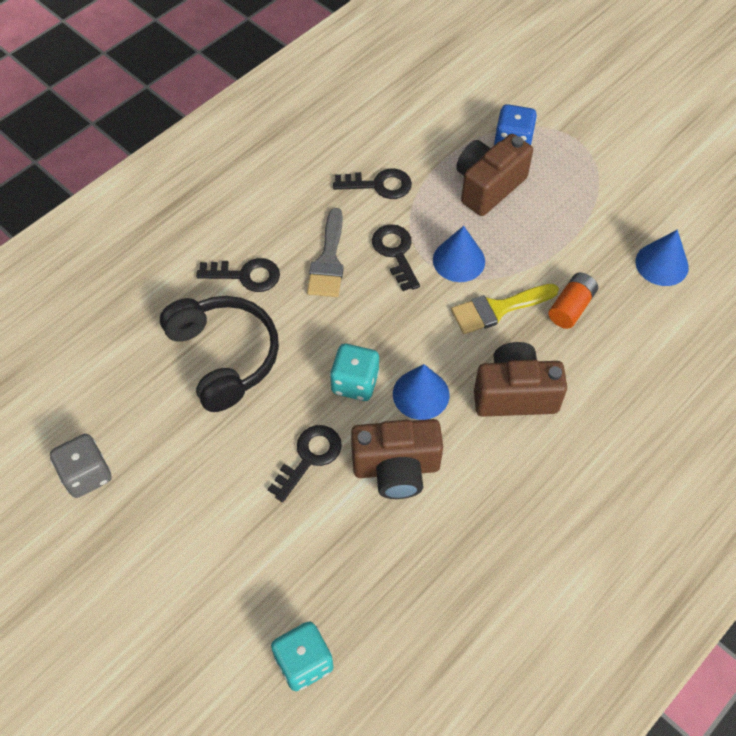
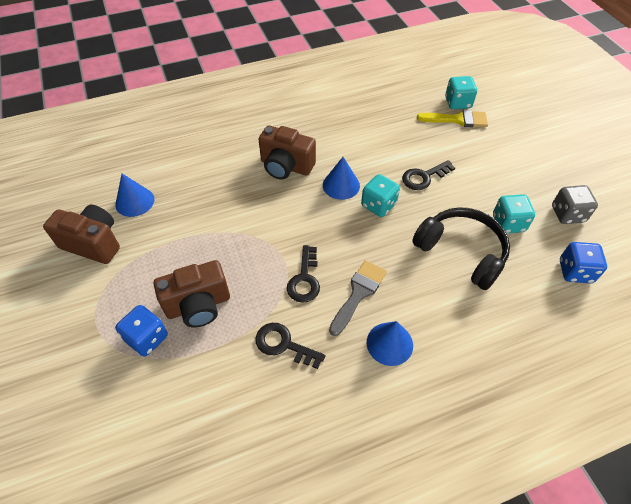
camera: 155 degrees left, 5 degrees down
(76, 385) = (575, 271): none -> blue dice
(170, 424) = (508, 223): none -> turquoise dice
(224, 356) = (461, 252): black headphones -> black headphones turned 135 degrees clockwise
(246, 275) = (428, 306): black key -> none
(396, 468) = (376, 156): brown camera -> brown camera (93, 243)
(459, 260) = (263, 256): blue cone -> blue cone (389, 343)
(498, 309) = (260, 214): yellow brush -> yellow brush (457, 119)
(571, 307) = (214, 198): orange battery -> none

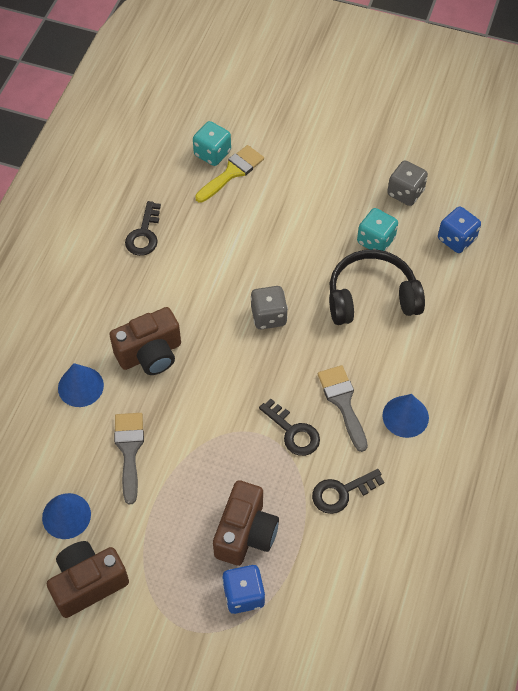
camera: 50 degrees left, 5 degrees up
(207, 201) = (129, 450): none -> grey brush
(341, 185) = (218, 327): blue cone -> blue cone (80, 386)
(378, 205) = (268, 316): turquoise dice -> grey dice
(424, 177) = (272, 256): black key -> black key (144, 234)

